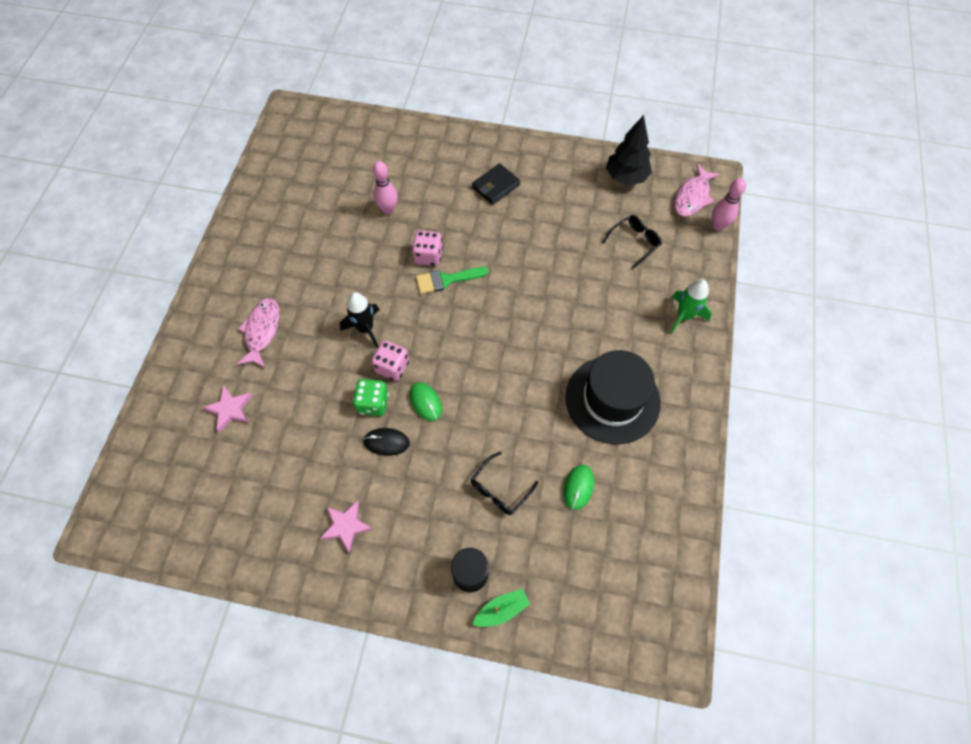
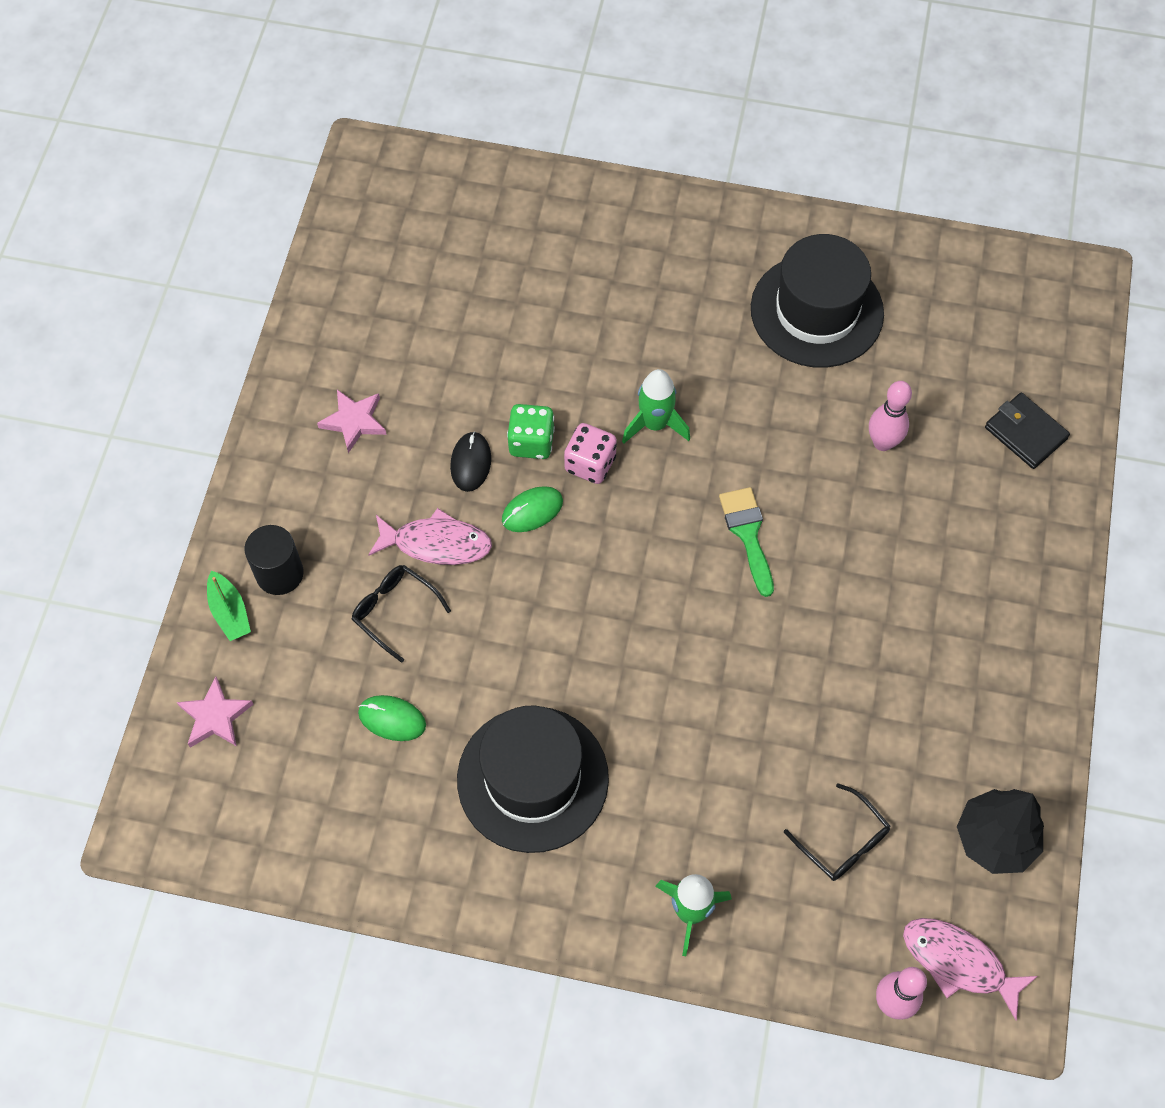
camera: 90 degrees right, 0 degrees up
(230, 409) = (524, 269): pink star -> pink star (215, 716)
(262, 331) = (647, 292): pink fish -> pink fish (436, 543)
(291, 237) = (816, 311): none -> black hat
(365, 328) = (655, 424): black rocket -> green rocket
(428, 256) = (792, 506): pink dice -> none
(495, 186) = (950, 609): black wallet -> black wallet (1025, 433)

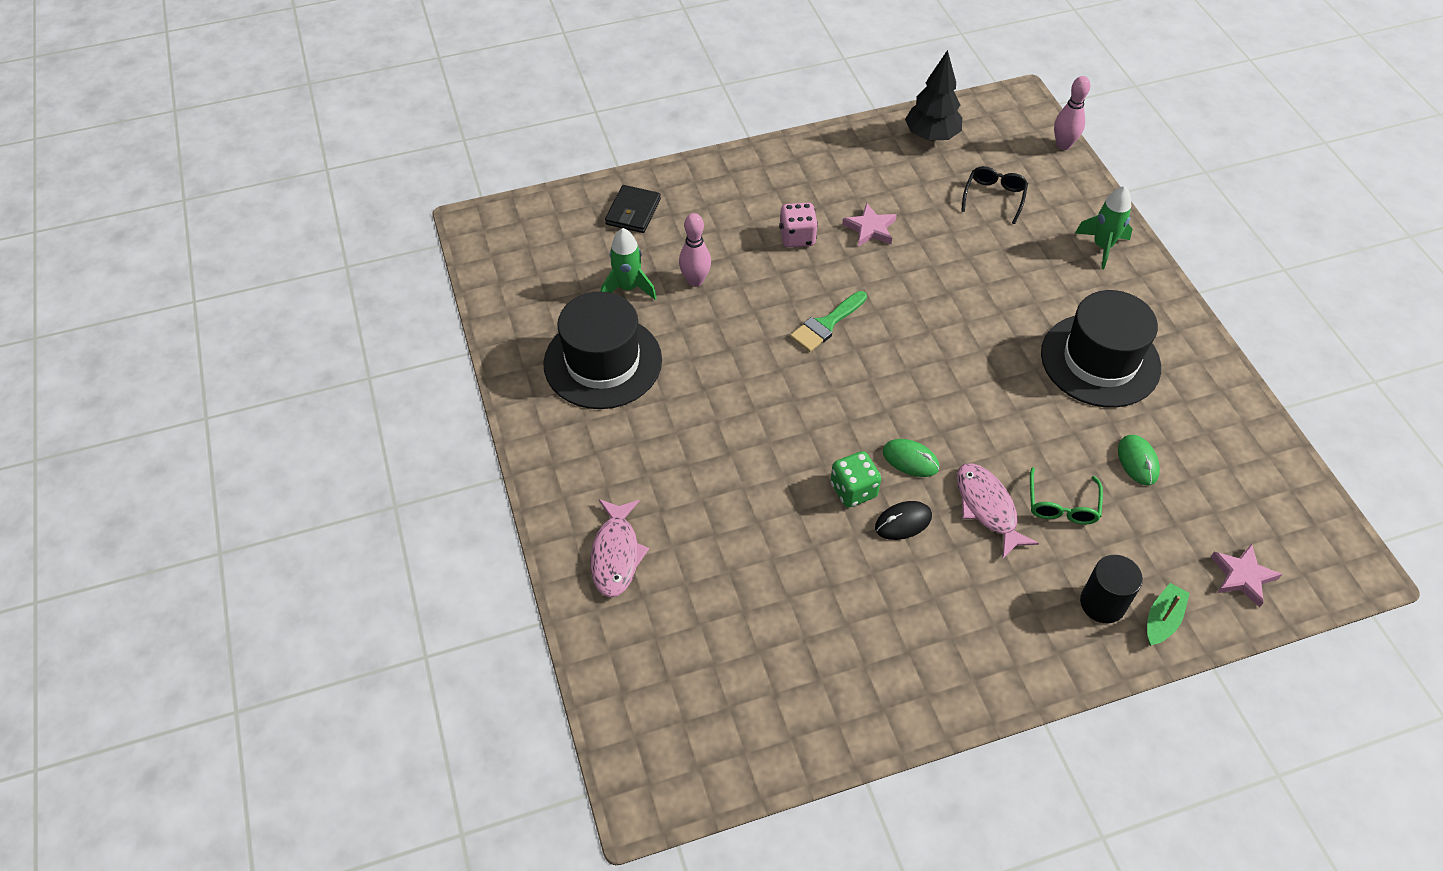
camera: 120 degrees left, 10 degrees down
(354, 421) = (932, 630): pink star -> pink star (870, 229)
(394, 611) = (1062, 505): black glasses -> green glasses
(590, 464) = (842, 442): pink dice -> pink dice (797, 237)
(655, 424) = (777, 417): green rocket -> green rocket (628, 288)
(959, 962) = (1015, 127): pink fish -> pink fish (616, 554)

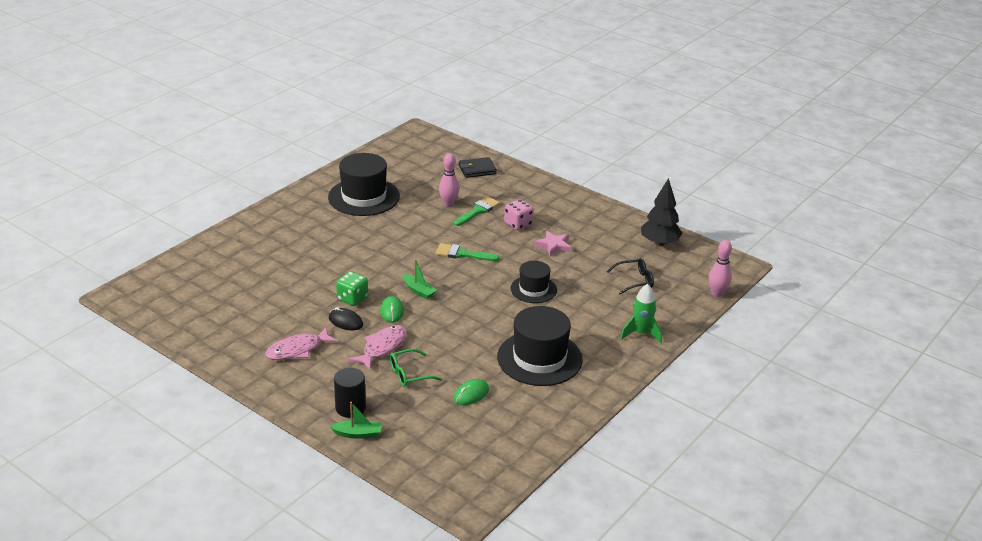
camera: 55 degrees right, 20 degrees down
(616, 554) = (247, 242): pink fish -> pink fish (298, 350)
(628, 288) = (421, 187): green rocket -> none
(735, 260) = (478, 211): none -> green brush
(881, 409) = (418, 291): none -> green boat
(953, 294) = (533, 289): none -> black hat
(1242, 576) = (418, 459): pink star -> none

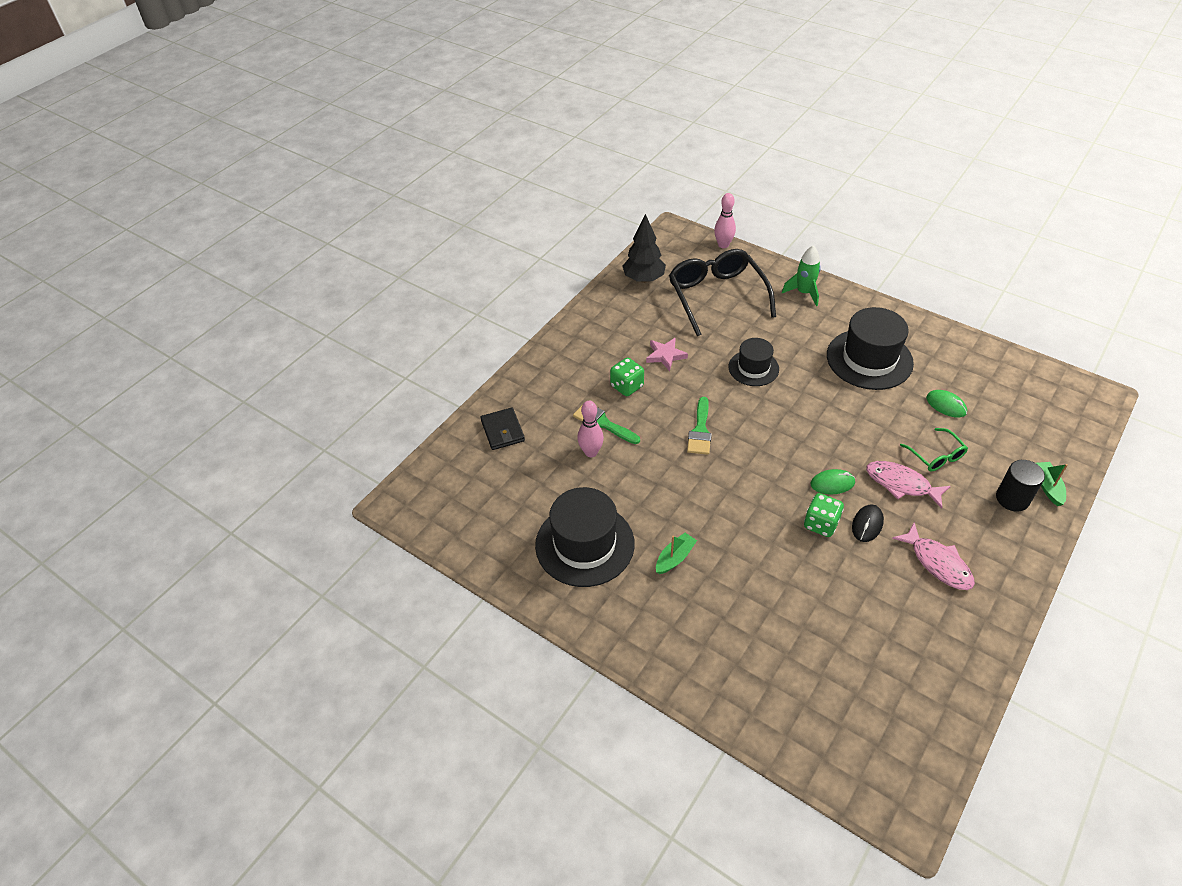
camera: 90 degrees left, 15 degrees up
(418, 291) = (785, 463): green boat -> green boat (675, 558)
(518, 224) = (627, 386): pink dice -> green dice
(634, 281) = (716, 296): black glasses -> black glasses, size x2.09

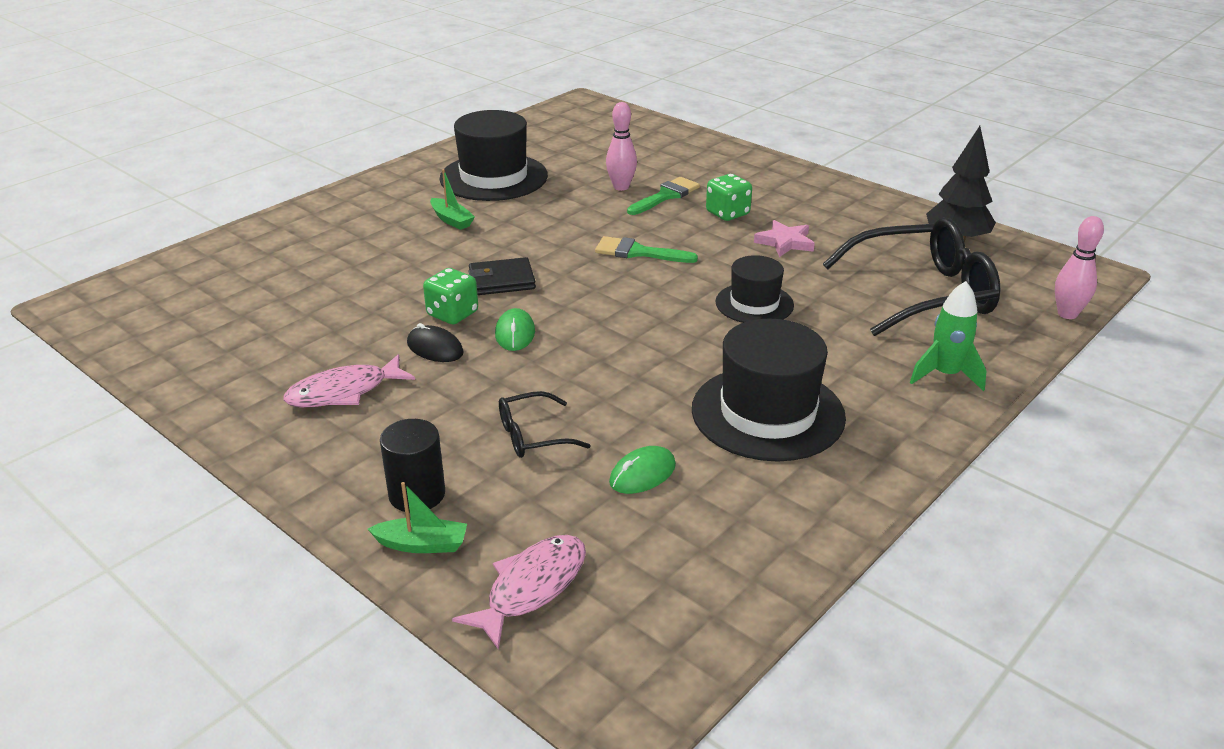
camera: 95 degrees right, 15 degrees down
(502, 431) = (666, 146): black wallet -> black wallet (501, 280)
(901, 484) = (491, 390): pink fish -> pink fish (531, 588)
(936, 456) = (532, 435): green glasses -> black glasses

